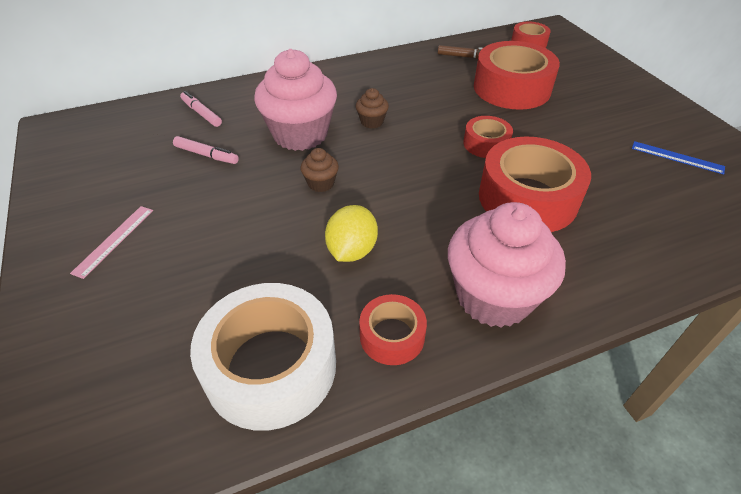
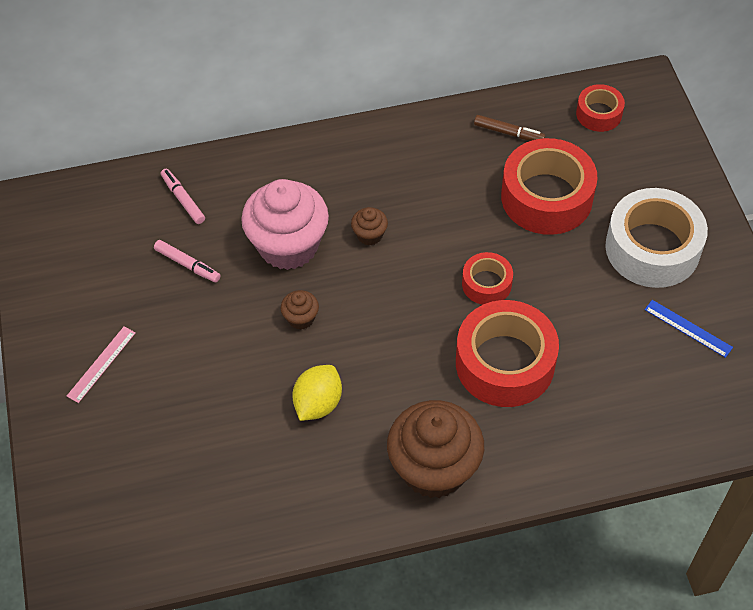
camera: 10 degrees right, 10 degrees up
(271, 366) = (234, 506): white tape -> white tape (652, 248)
(392, 336) = (336, 493): red tape -> none
(493, 297) = (434, 468): pink cupcake -> brown cupcake

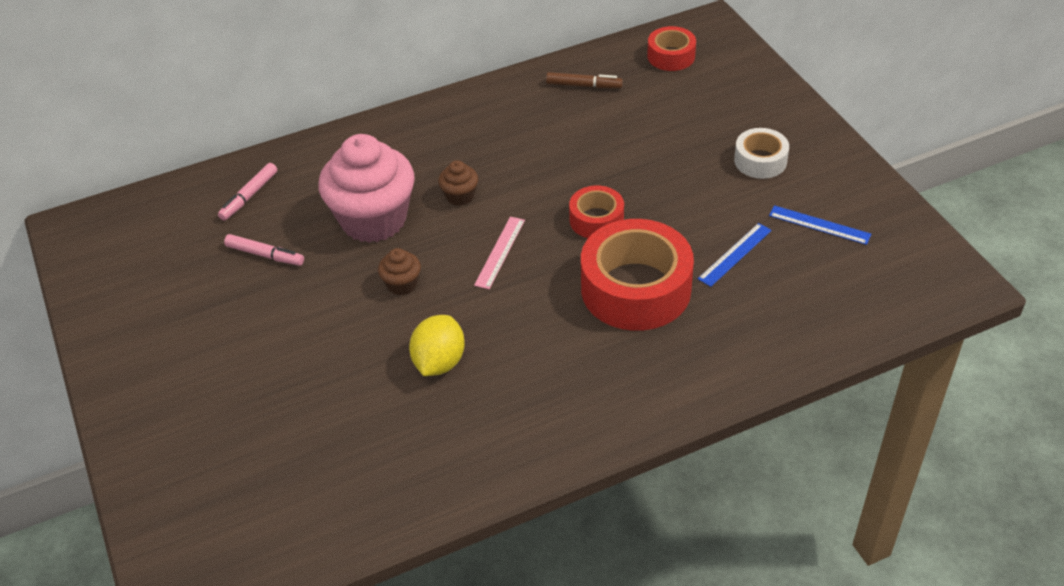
camera: 10 degrees left, 10 degrees down
(101, 364) = (182, 366): pink ruler -> pink ruler (500, 252)
(183, 199) = (249, 196): pink marker -> pink marker turned 105 degrees counterclockwise
(434, 468) = (585, 403): brown cupcake -> none
(546, 197) = (638, 134): red tape -> none
(602, 345) = (735, 254): none -> blue ruler
(652, 248) = (760, 161): white tape -> white tape, size x0.52

